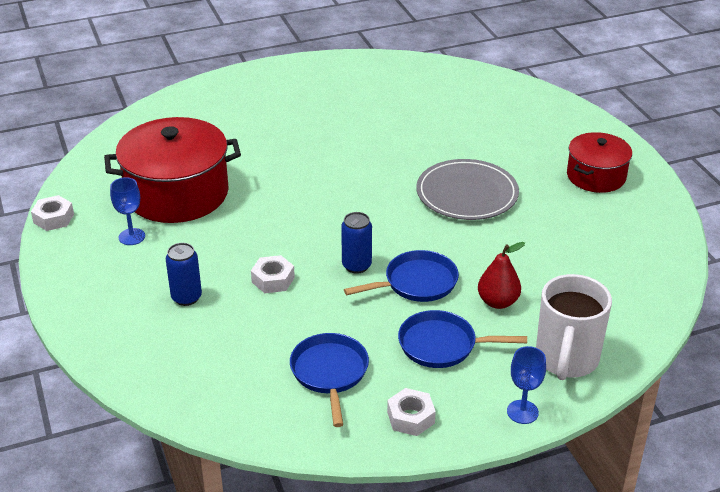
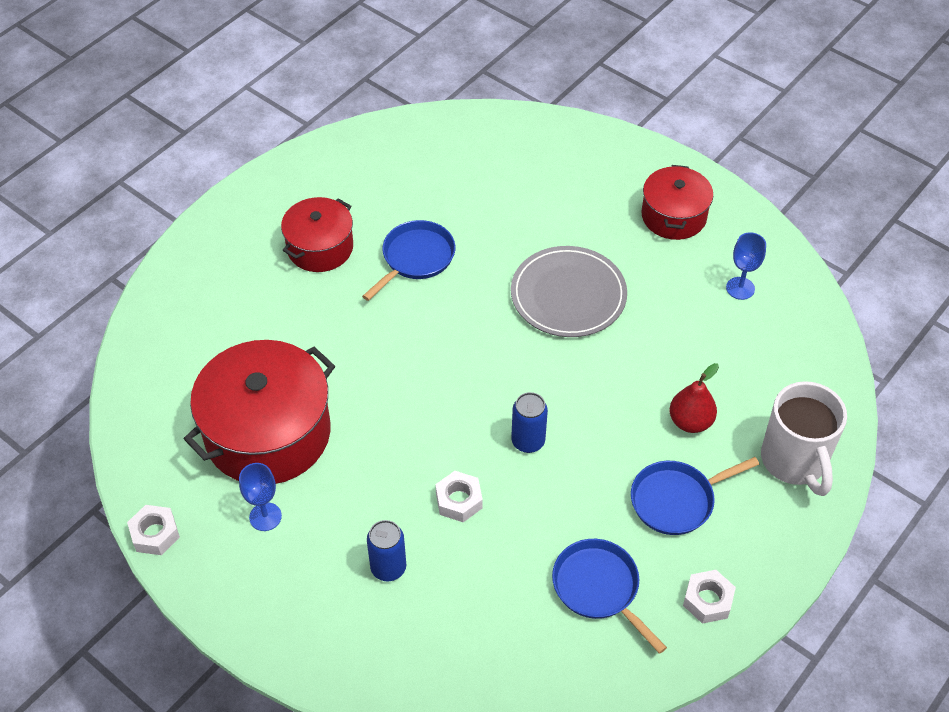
camera: 30 degrees left, 15 degrees up
(308, 109) = (320, 247): none -> red pot
(416, 283) = (600, 435): blue pan -> blue pan (415, 258)
(522, 412) = (797, 541): blue goblet -> blue goblet (740, 288)

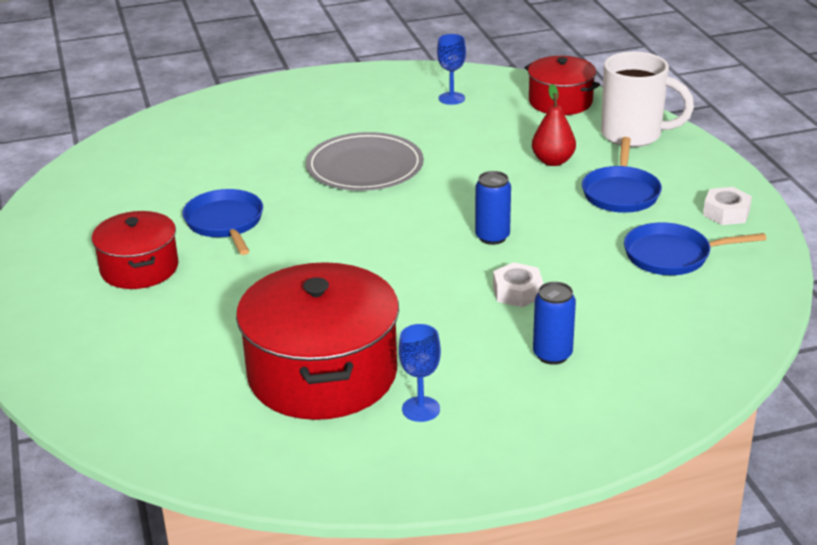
camera: 55 degrees left, 20 degrees down
(155, 534) = (365, 492): white nut -> none
(674, 216) = (347, 98): red pot -> red pot (560, 102)

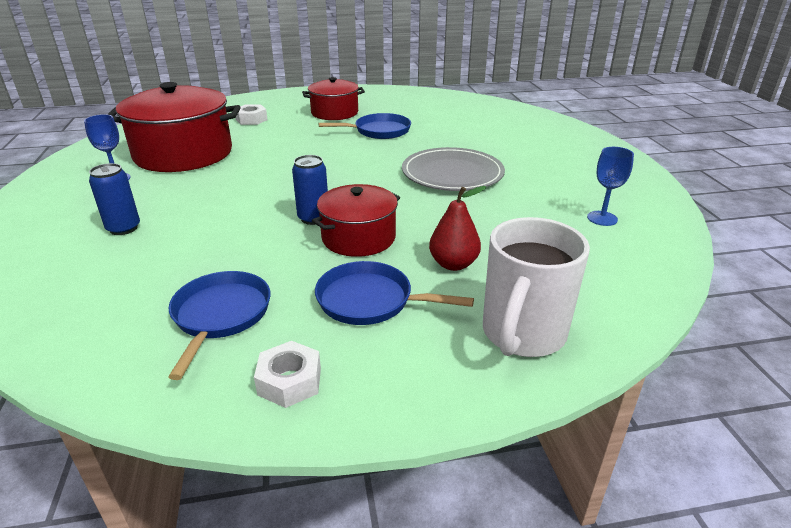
camera: 95 degrees right, 0 degrees up
(517, 292) = (221, 222): white nut -> white nut (251, 120)
(560, 102) = (614, 287): red pot -> red pot (358, 238)

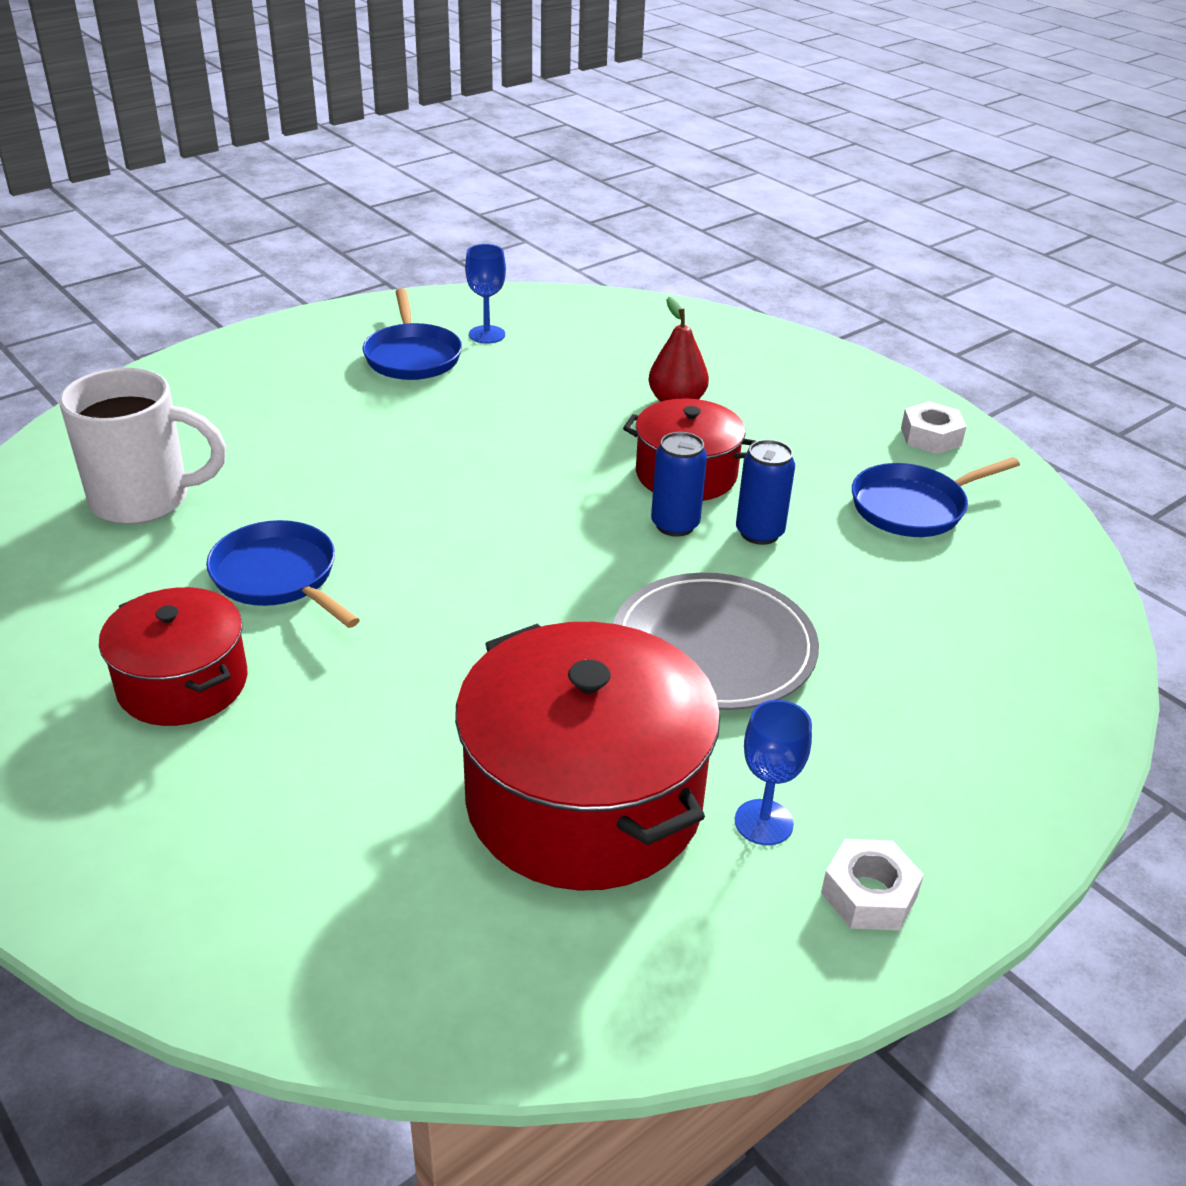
camera: 120 degrees left, 5 degrees up
(123, 228) = (875, 687): blue can -> blue can (759, 533)
(251, 120) = (306, 808): white nut -> white nut (869, 894)
(370, 300) = (790, 431): blue pan -> blue pan (412, 356)
(452, 173) = (433, 452): grey plate -> grey plate (713, 647)
(522, 335) = (749, 351): white mug -> white mug (144, 500)

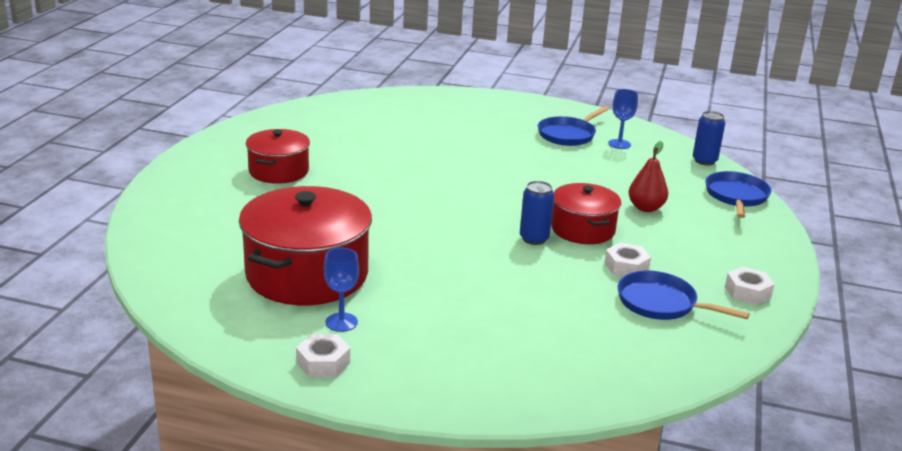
camera: 55 degrees right, 10 degrees down
(144, 500) = (375, 123): white mug -> none
(279, 577) = (364, 165): blue pan -> blue pan (736, 196)
(713, 647) = (450, 276): grey plate -> none
(759, 533) = (562, 263): blue can -> blue can (704, 161)
(809, 489) = (626, 267): none -> white nut

